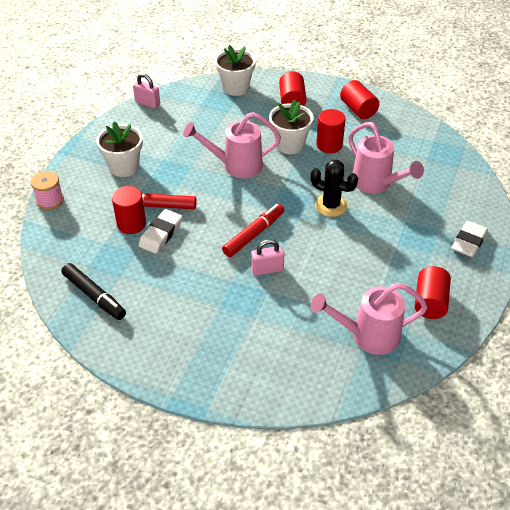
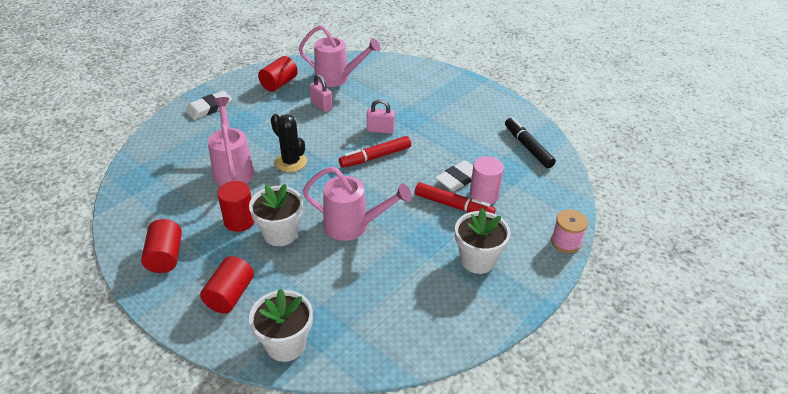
camera: 160 degrees left, 5 degrees down
(131, 224) = (484, 195): red cylinder -> pink cylinder
(147, 103) = (421, 354): pink padlock -> pink padlock (321, 105)

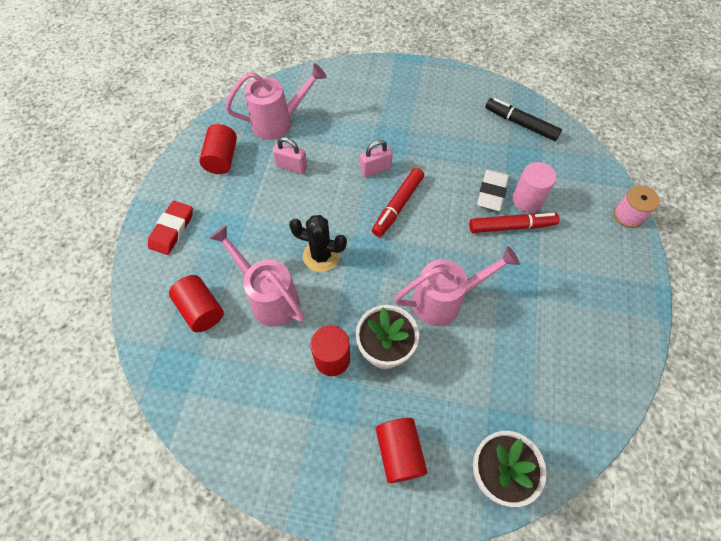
camera: 30 degrees left, 20 degrees up
(165, 256) = (295, 448): red cylinder -> red cylinder (201, 310)
(209, 108) = (172, 230): white eraser -> red eraser
(477, 260) = (577, 276): white flower pot -> none

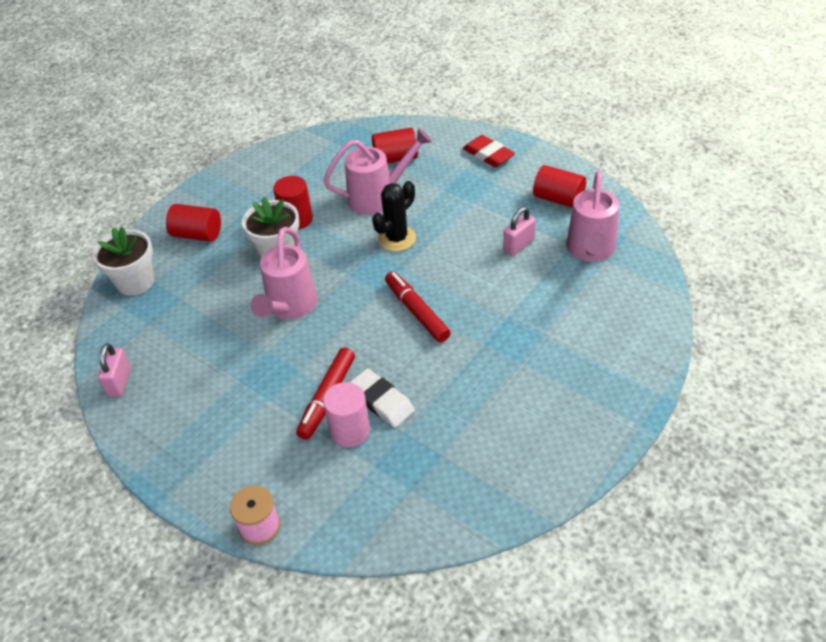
camera: 120 degrees right, 15 degrees down
(375, 169) = (476, 310): pink padlock -> pink padlock (120, 382)
(521, 124) = (466, 487): black marker -> none

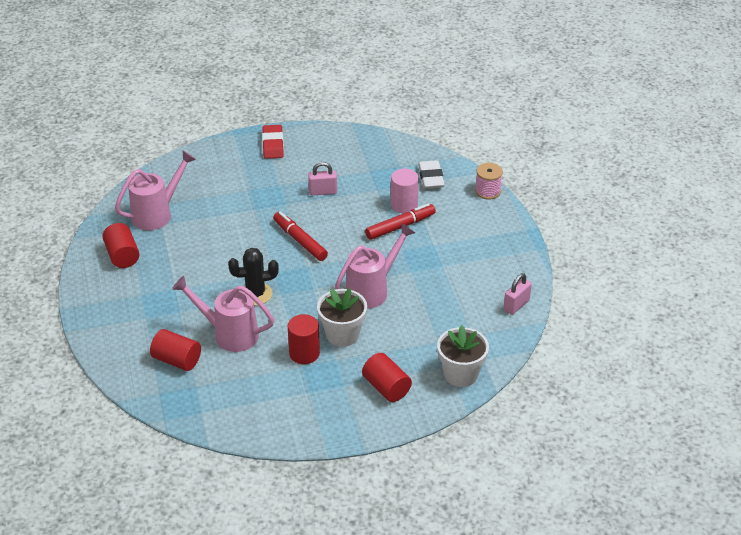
camera: 145 degrees left, 5 degrees down
(381, 401) = (373, 208): white eraser -> white eraser (431, 177)
(417, 312) = (300, 241): red marker -> red marker turned 135 degrees clockwise
(488, 154) = (112, 318): red eraser -> red eraser (273, 144)
(518, 245) = (190, 242): pink padlock -> pink padlock (323, 192)

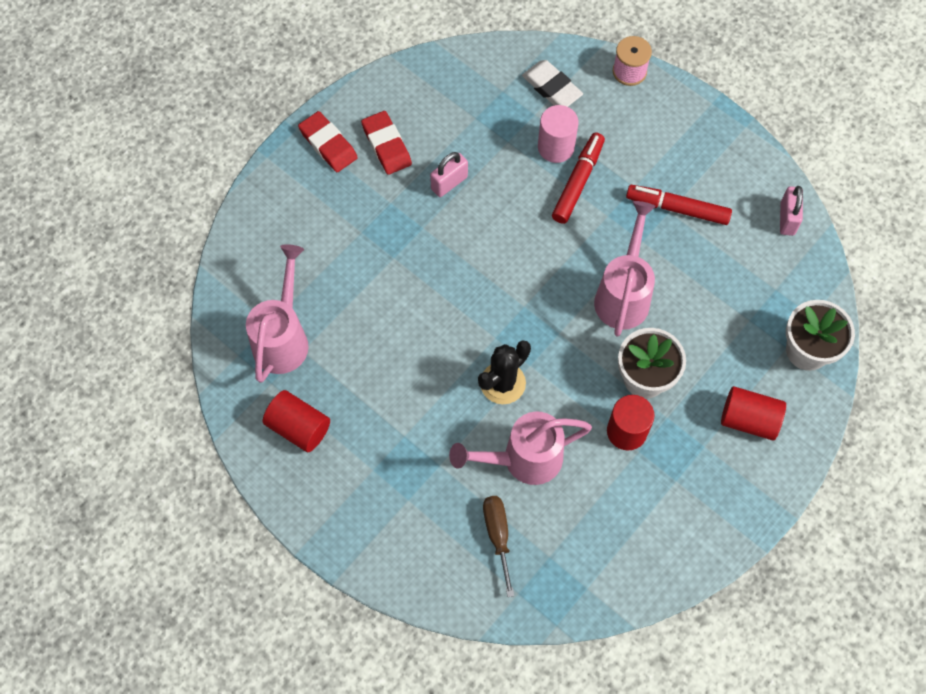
camera: 35 degrees left, 25 degrees up
(177, 360) = (498, 535): red cylinder -> brown screwdriver
(300, 241) = (486, 273): red marker -> red marker (678, 209)
(305, 159) = (386, 145): none -> red eraser

